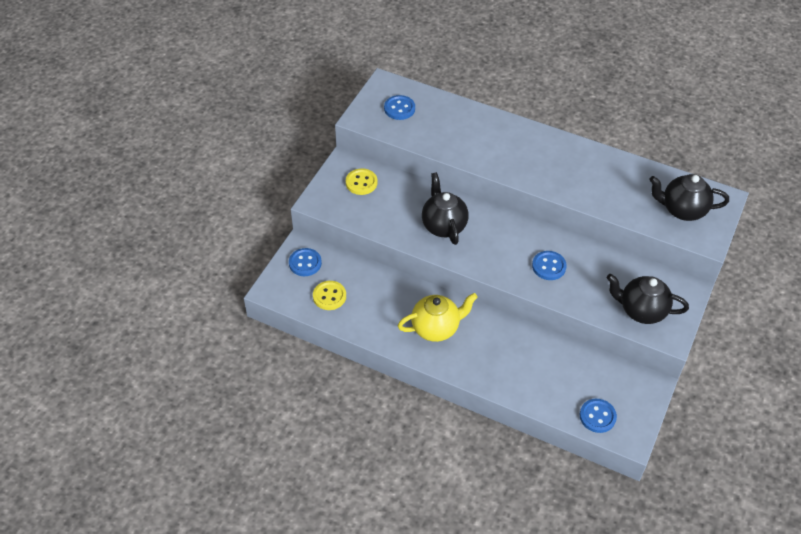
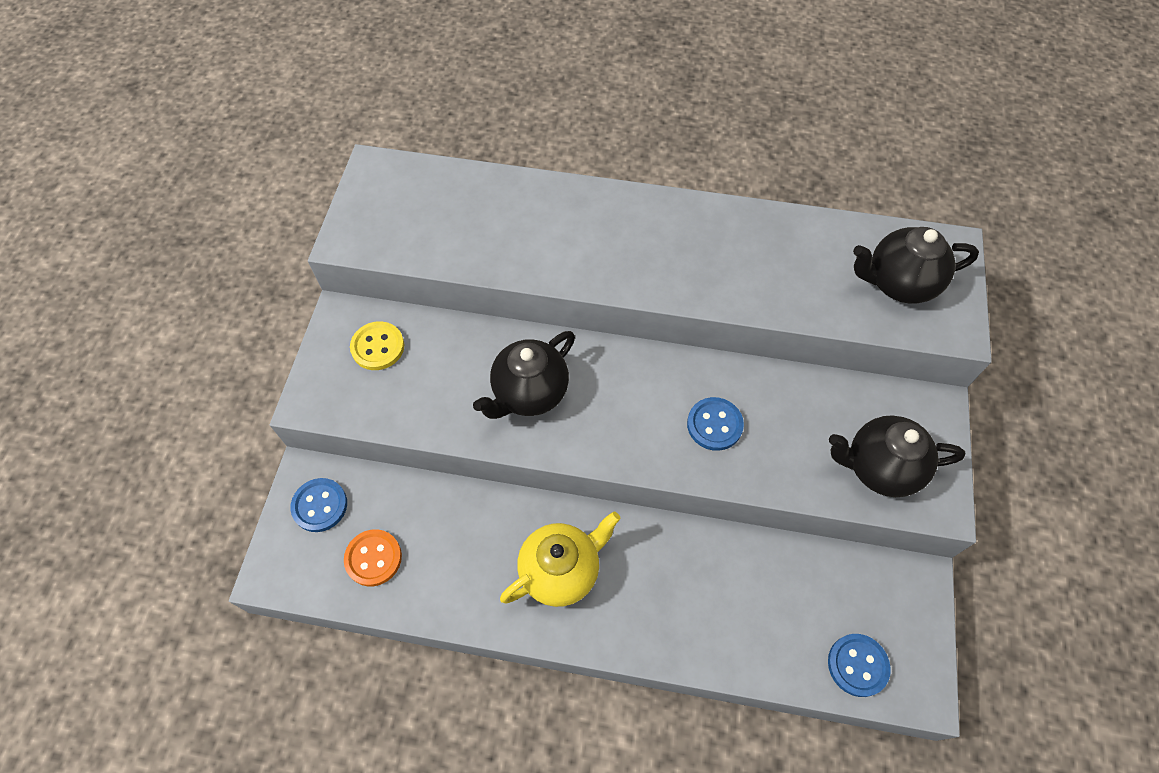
camera: 15 degrees left, 10 degrees up
(329, 296) = (373, 558): yellow button -> orange button
(399, 108) = (408, 208): blue button -> none
(443, 226) = (529, 393): black teapot -> black teapot turned 105 degrees counterclockwise

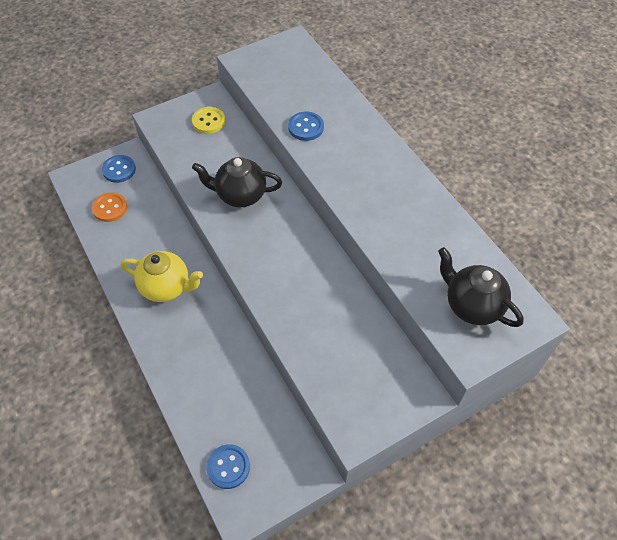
camera: 50 degrees right, 5 degrees down
(714, 425) = (299, 287): blue button -> blue button (306, 127)
(879, 468) = (349, 387): black teapot -> none

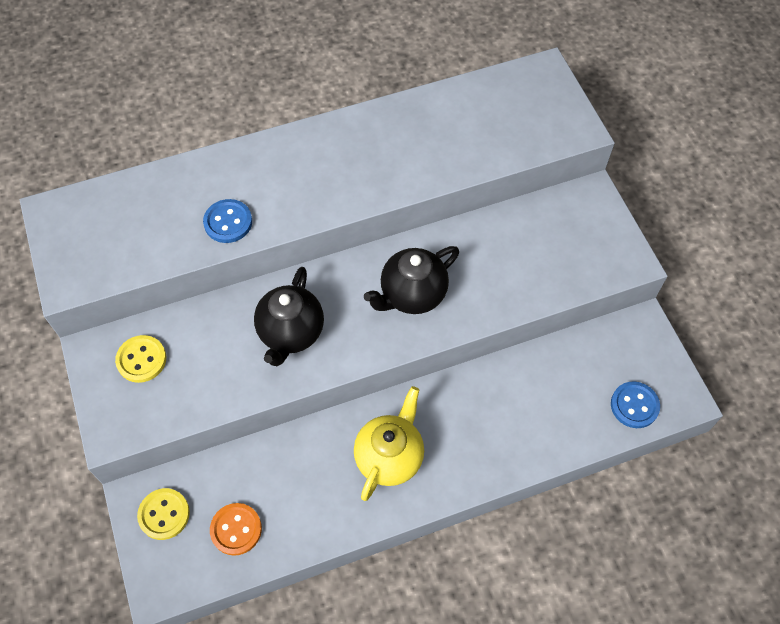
camera: 80 degrees left, 5 degrees up
(119, 170) = (164, 514): blue button -> yellow button
(472, 305) = (522, 115): black teapot -> black teapot (412, 295)

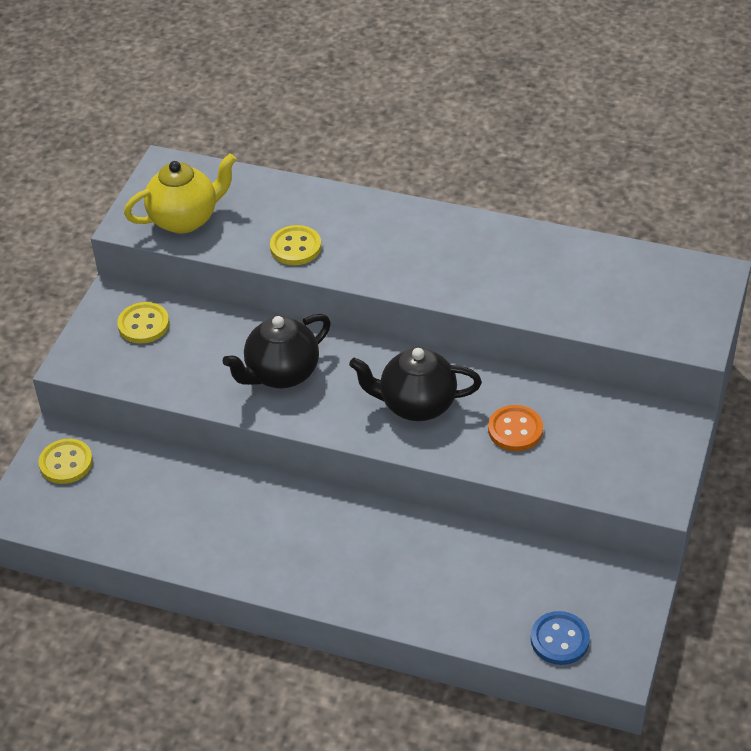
camera: 40 degrees right, 15 degrees down
(228, 222) = (295, 247): blue button -> yellow button
(236, 529) = (110, 509): orange button -> orange button (515, 430)
(389, 457) = (287, 537): yellow teapot -> yellow teapot (185, 219)

